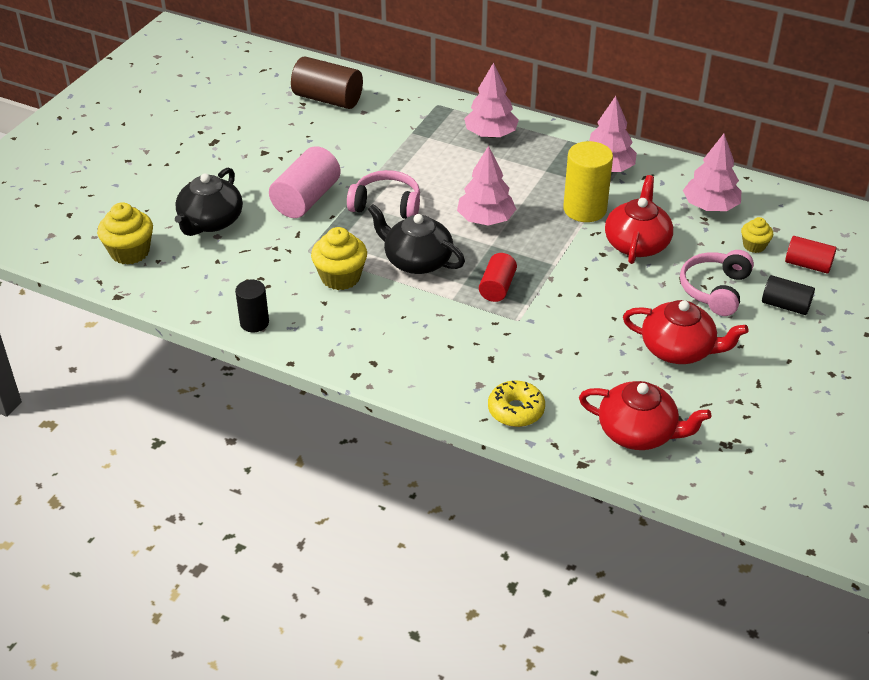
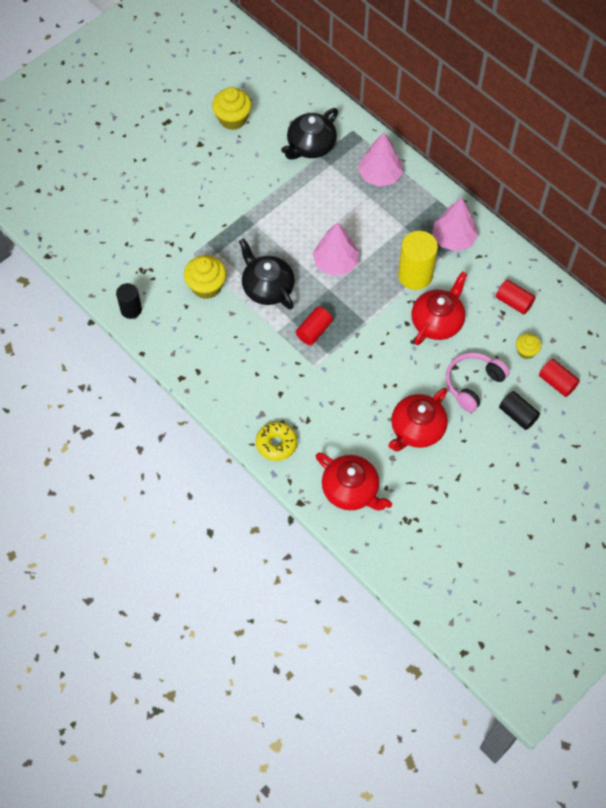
camera: 20 degrees right, 20 degrees up
(130, 252) = (69, 217): yellow cupcake -> yellow cupcake (233, 119)
(210, 222) = (135, 204): black teapot -> black teapot (310, 146)
(306, 199) = (212, 202): pink cylinder -> none
(328, 99) = (270, 100): brown cylinder -> none
(386, 205) = (268, 226): pink headphones -> none
(678, 349) = (416, 429): red teapot -> red teapot turned 90 degrees clockwise
(710, 206) = (513, 302): pink tree -> red cylinder

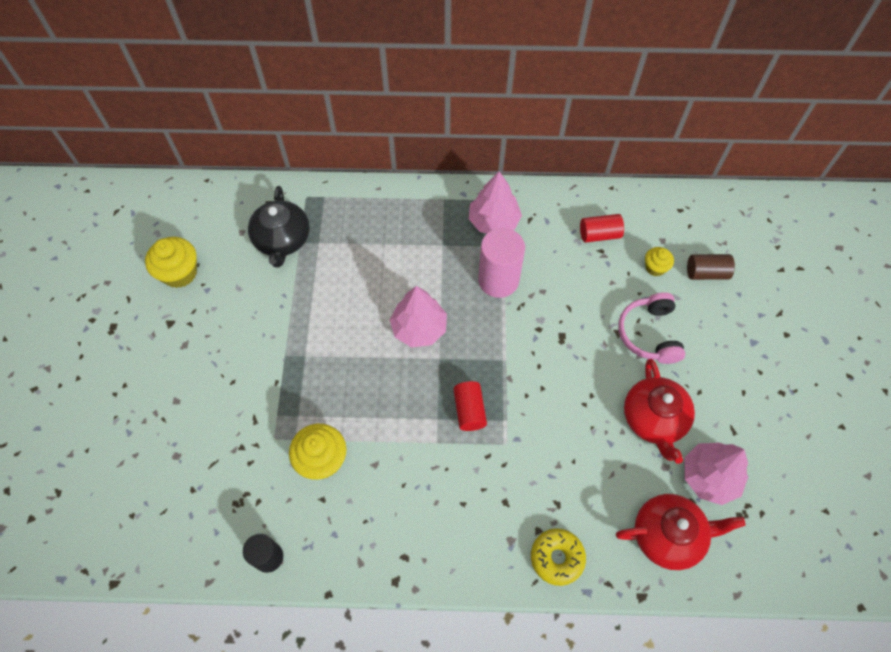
camera: 45 degrees left, 0 degrees up
(267, 287) = (382, 407): black teapot -> none
(379, 175) = (373, 217): pink tree -> pink tree (709, 477)
(415, 275) = (498, 280): yellow cylinder -> pink cylinder
(437, 321) = (561, 305): red teapot -> none
(517, 415) = (711, 328): black cylinder -> none
(557, 382) = (706, 273): red cylinder -> brown cylinder

